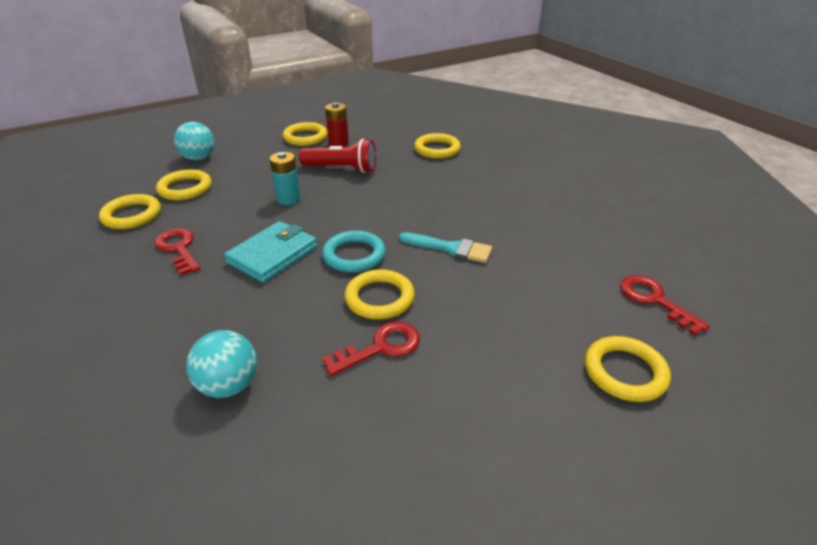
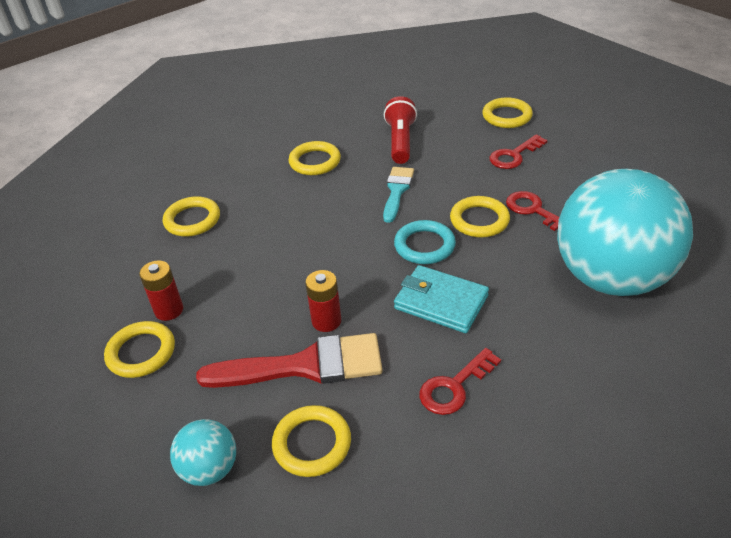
camera: 95 degrees left, 5 degrees up
(132, 215) = (395, 477): yellow ring -> yellow ring (315, 162)
(229, 385) = (611, 278): turquoise ball -> turquoise ball, size x2.36
(251, 188) = (304, 366): none -> red brush
(288, 199) = (326, 321): turquoise battery -> red battery
(342, 169) = (245, 291): red flashlight -> red flashlight (400, 141)
(654, 300) = (433, 103): red key -> red key (514, 155)

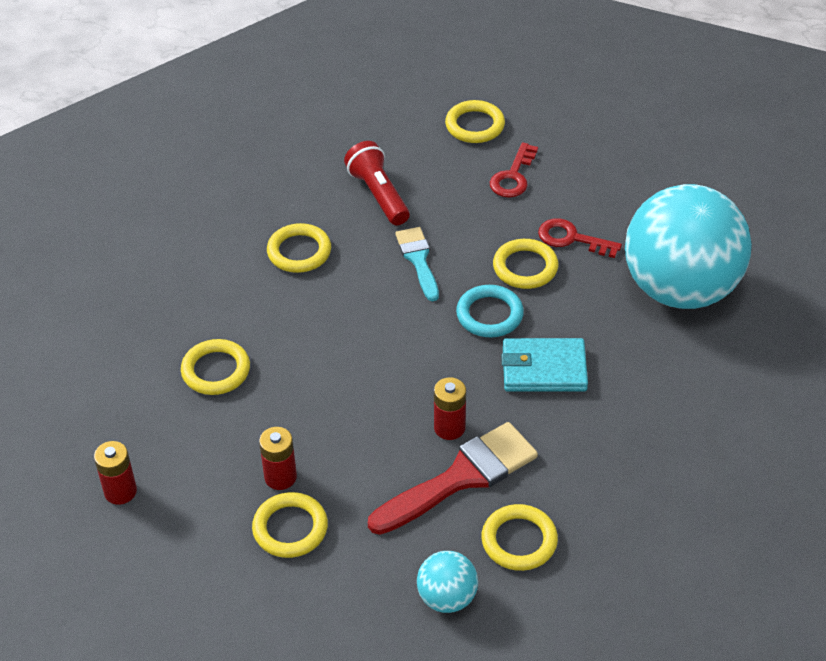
camera: 30 degrees left, 5 degrees up
(57, 278) = (120, 491): none -> red battery
(454, 387) = (606, 444): red key -> none

